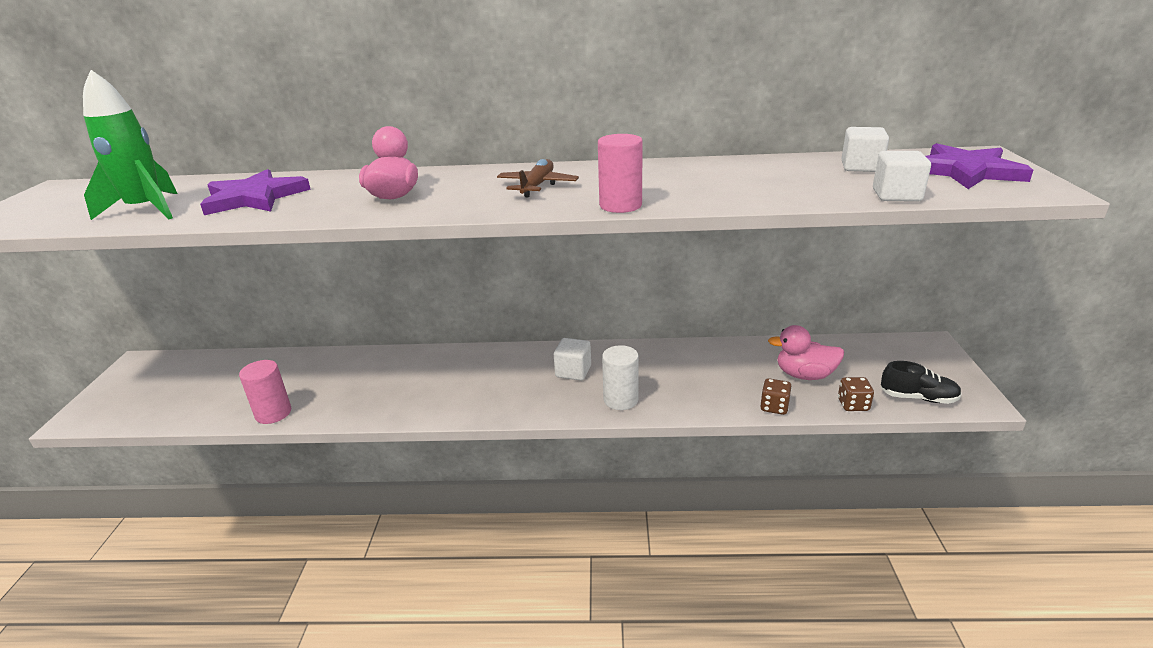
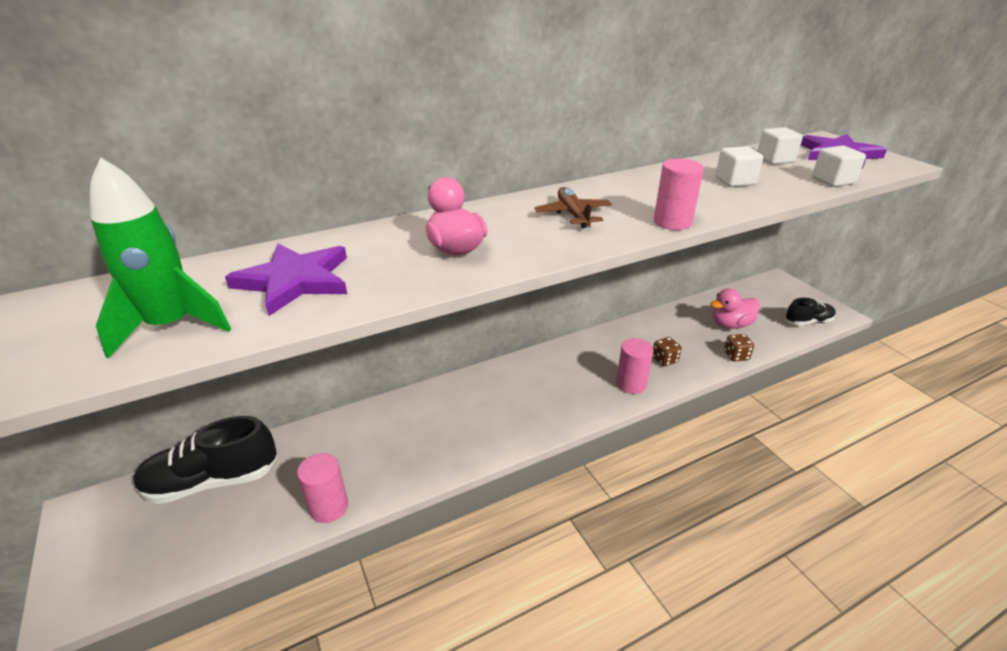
camera: 30 degrees left, 5 degrees up
(223, 370) = (212, 481): none -> black shoe
(573, 371) = (571, 371): white cube -> white cube (734, 181)
(620, 400) = (631, 384): white cylinder -> pink cylinder
(853, 405) = (779, 338): brown dice -> brown dice (664, 360)

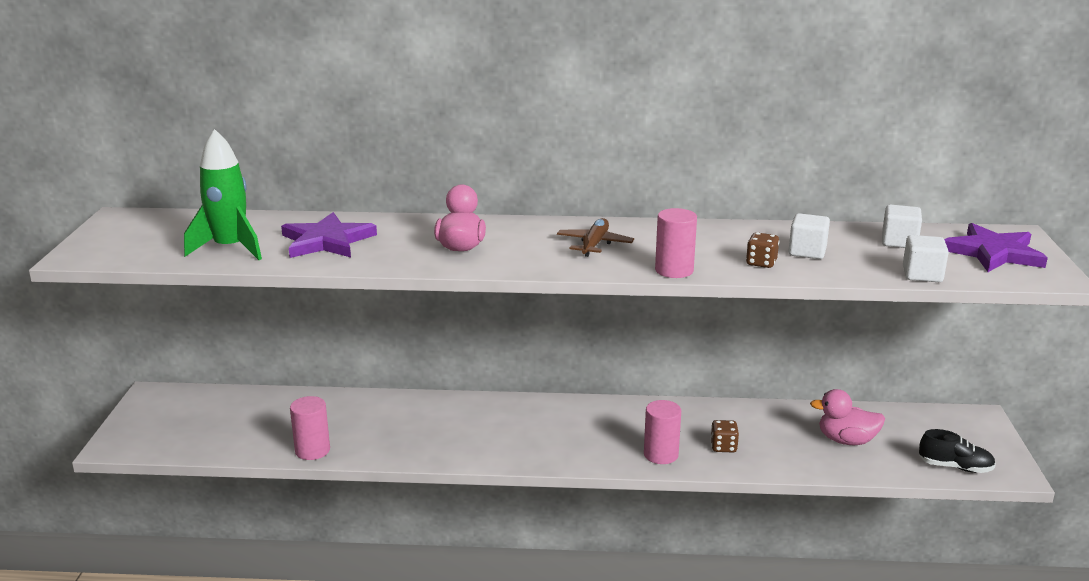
camera: 30 degrees right, 10 degrees down
(212, 481) = (246, 406): black shoe -> none
(736, 356) = (812, 469): brown dice -> brown dice (761, 263)

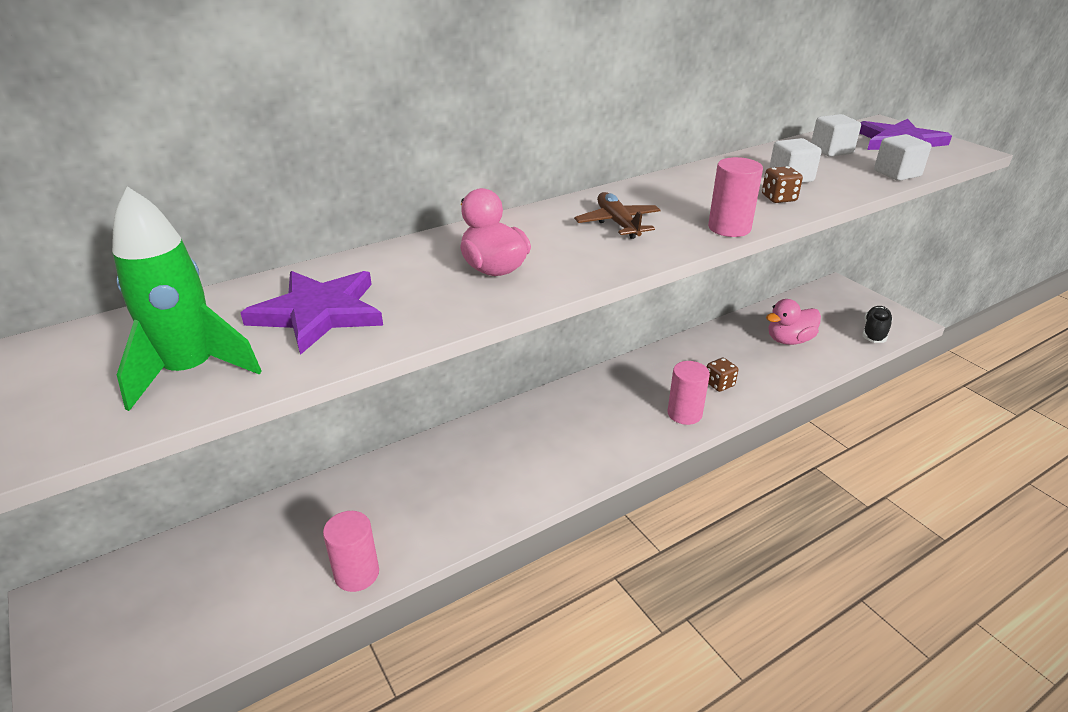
camera: 35 degrees left, 10 degrees up
(955, 467) = (874, 332): black shoe -> black shoe turned 45 degrees counterclockwise

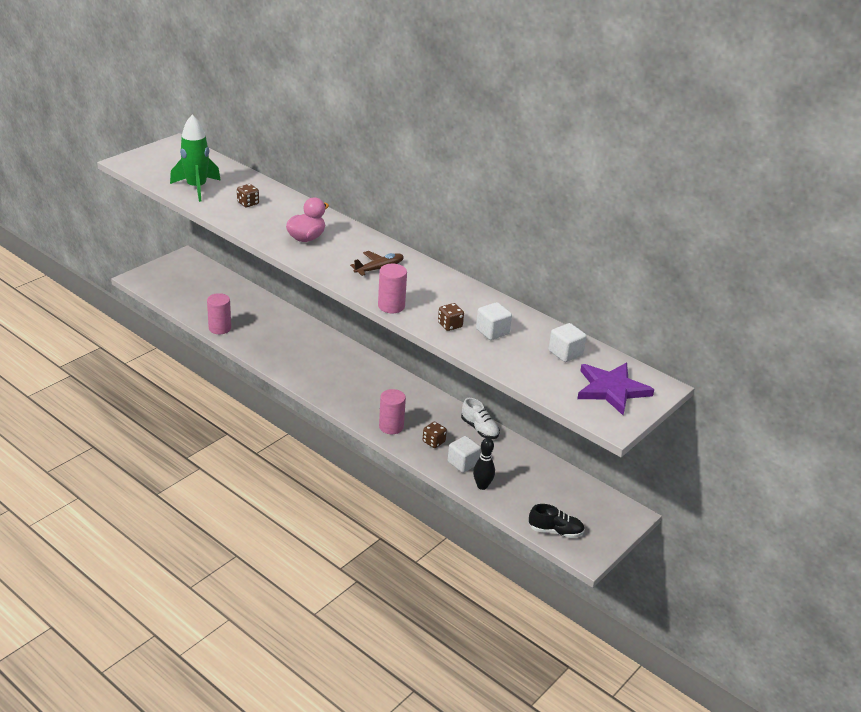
camera: 70 degrees right, 0 degrees up
(318, 313) = (248, 203): purple star -> brown dice
(695, 345) = (479, 429): none -> white shoe
(789, 340) = (514, 479): pink duck -> none
(803, 364) = (482, 486): none -> black bowling pin
(897, 173) = (530, 380): white cube -> white cube (463, 463)

